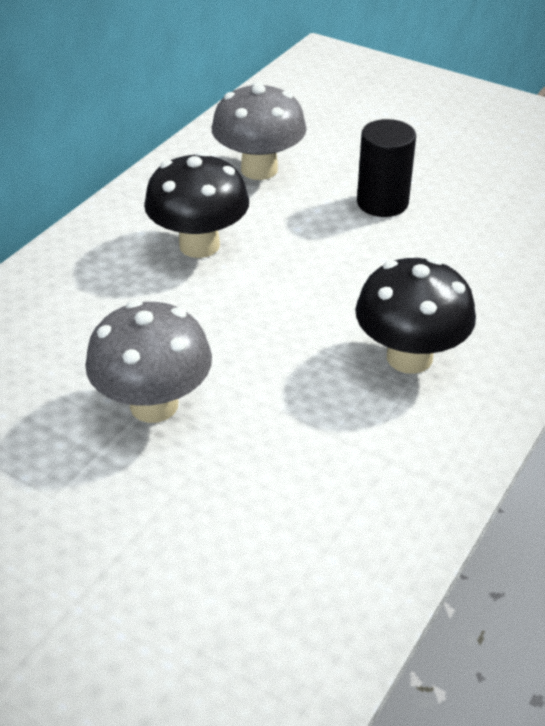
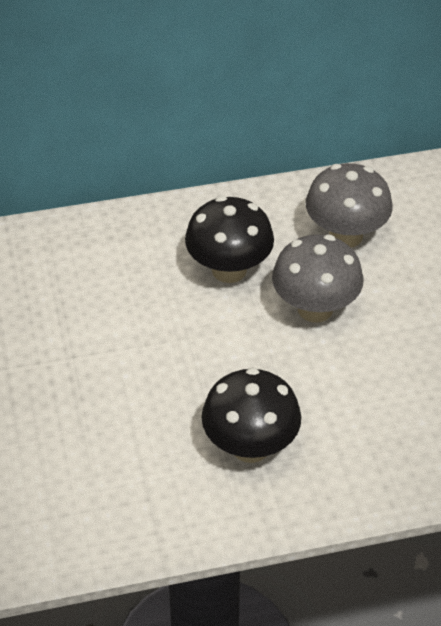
camera: 45 degrees right, 5 degrees up
(154, 405) = (69, 362): grey mushroom -> grey mushroom (315, 309)
(382, 203) = (395, 322): black cylinder -> none

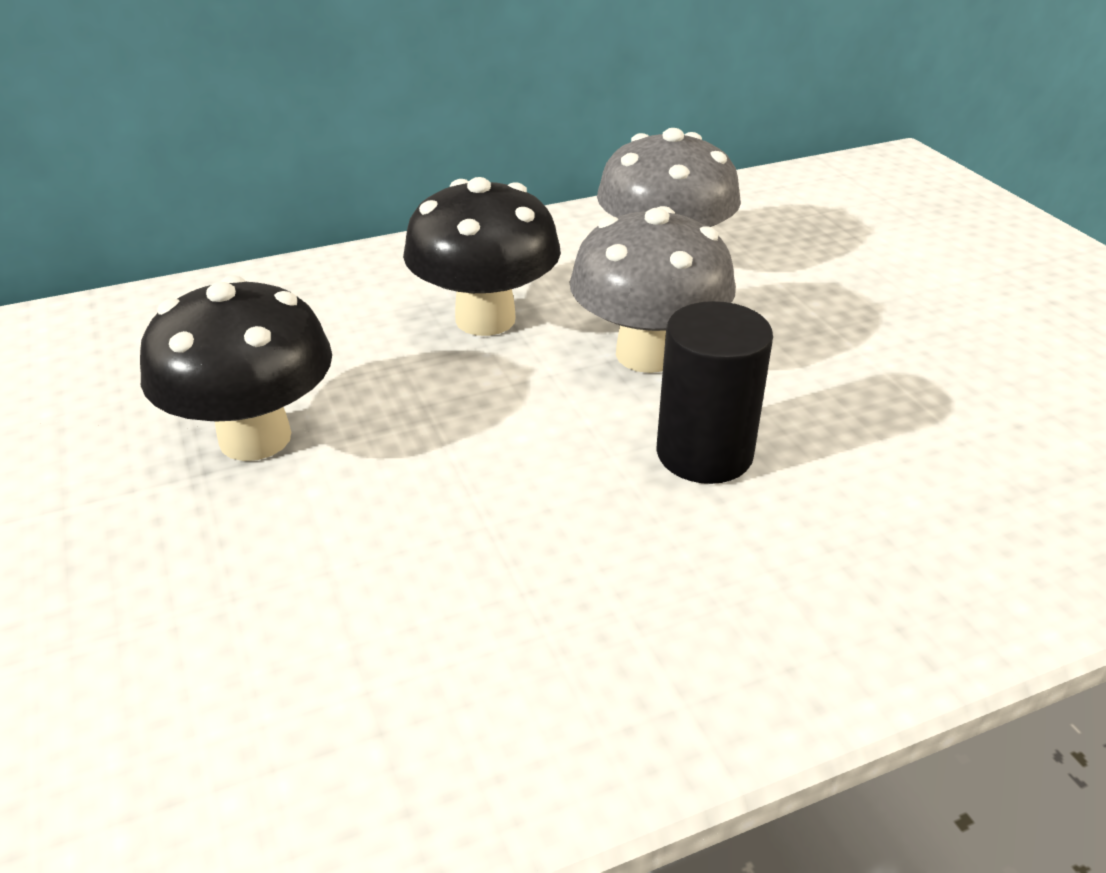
camera: 10 degrees left, 10 degrees down
(250, 446) = (592, 587): black mushroom -> black mushroom (255, 438)
(326, 380) = (704, 453): none -> black cylinder

